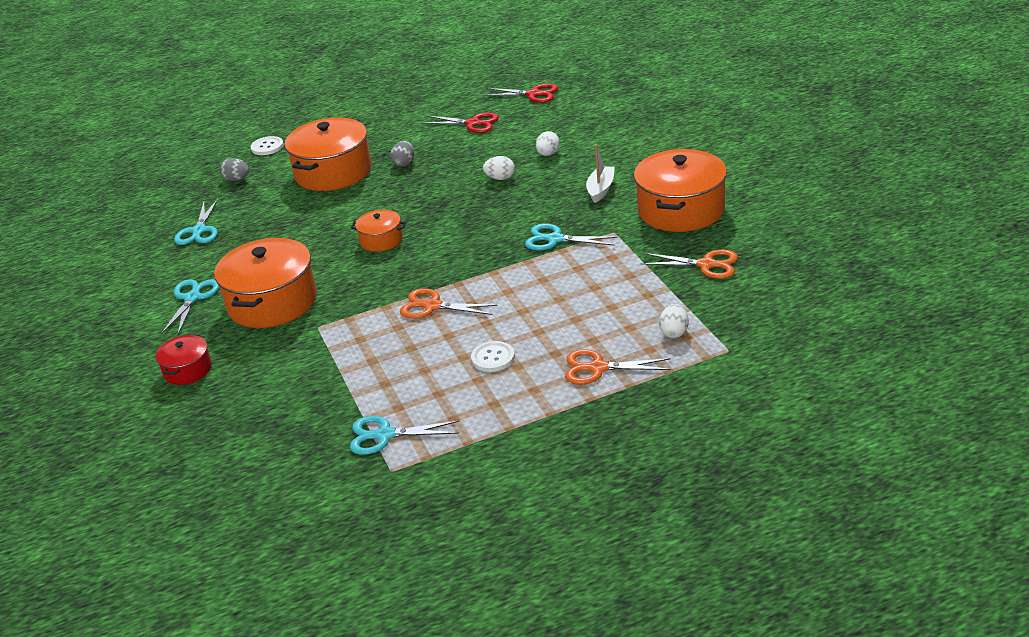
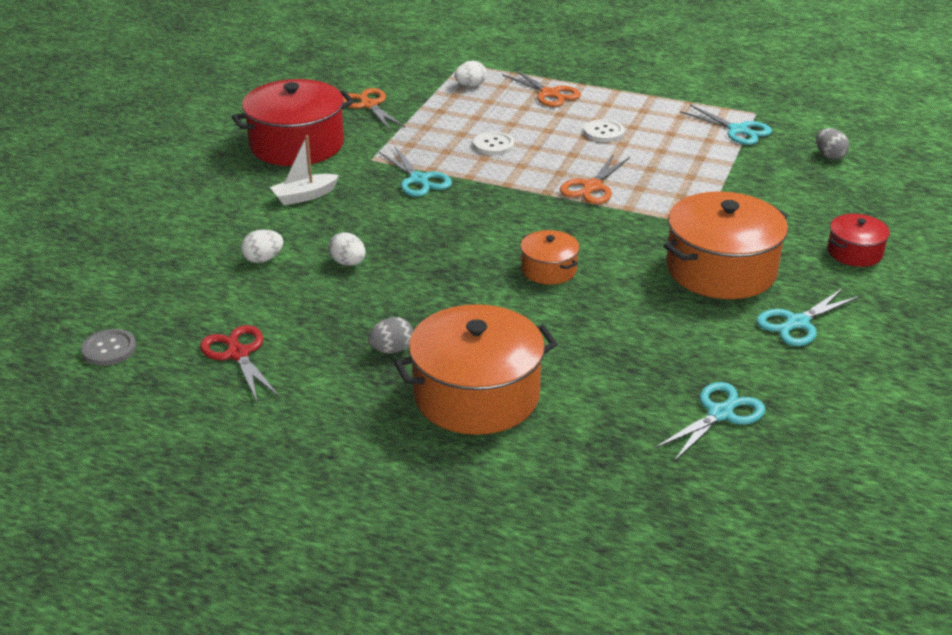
camera: 140 degrees left, 0 degrees up
(237, 179) = (596, 475): grey egg -> grey egg (829, 156)
(267, 147) = (492, 514): white button -> white button (493, 145)
(432, 306) = (592, 187): orange scissors -> orange scissors turned 60 degrees clockwise
(533, 94) = (109, 349): red scissors -> grey button
(681, 210) = (297, 145): orange pot -> red pot

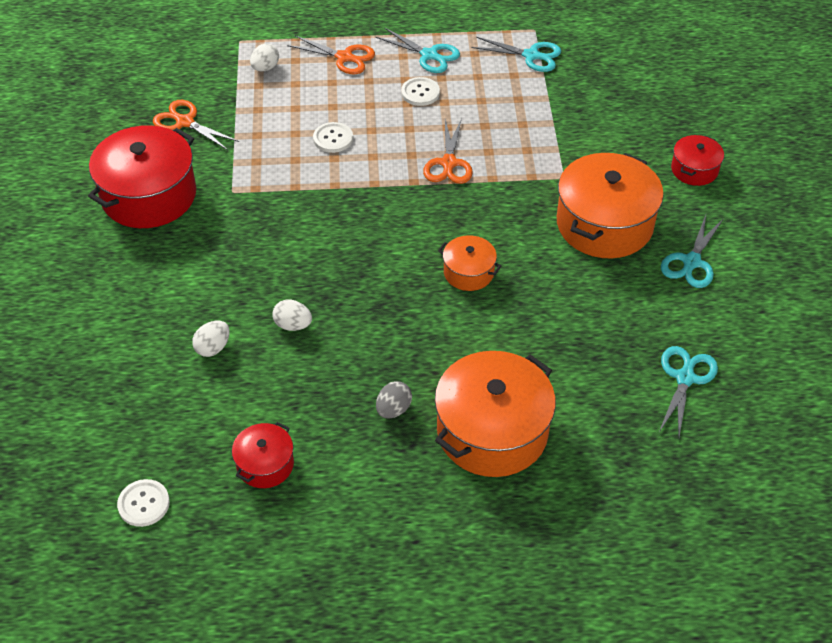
camera: 25 degrees left, 15 degrees up
(109, 349) = (144, 504): grey button -> white button
(238, 354) = (265, 464): red scissors -> red pot
(304, 196) = (200, 258): white boat -> none
(419, 180) = (292, 203): turquoise scissors -> turquoise scissors (429, 55)
(829, 156) = (620, 64): grey egg -> none

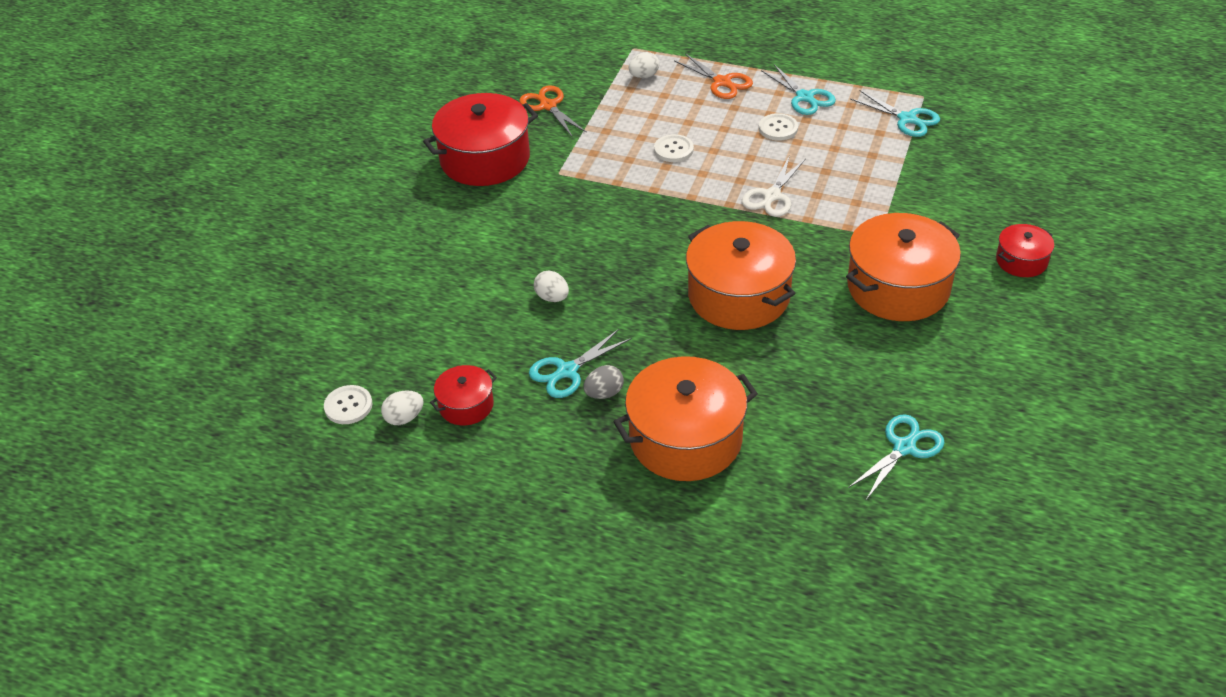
camera: 25 degrees right, 5 degrees down
(213, 348) = (473, 297): white egg -> white egg (404, 418)
(448, 163) = (772, 196): orange scissors -> white scissors
(468, 272) = (739, 295): orange pot -> orange pot, size x1.98
(691, 262) = (970, 344): turquoise scissors -> turquoise scissors (567, 371)

